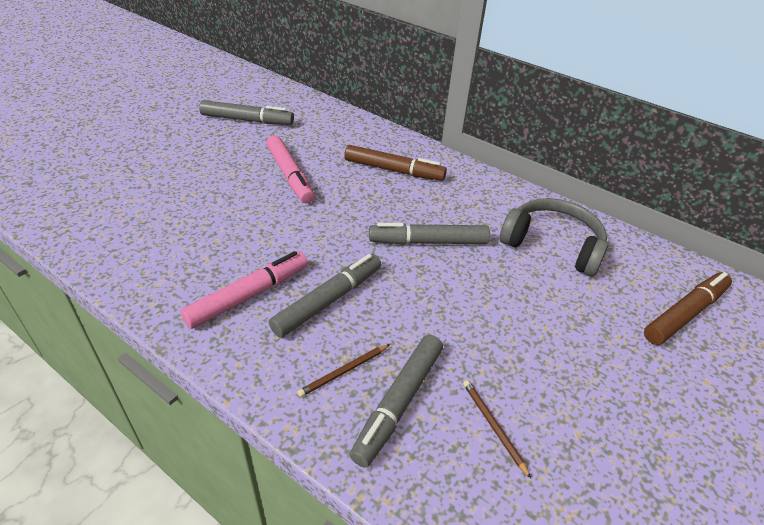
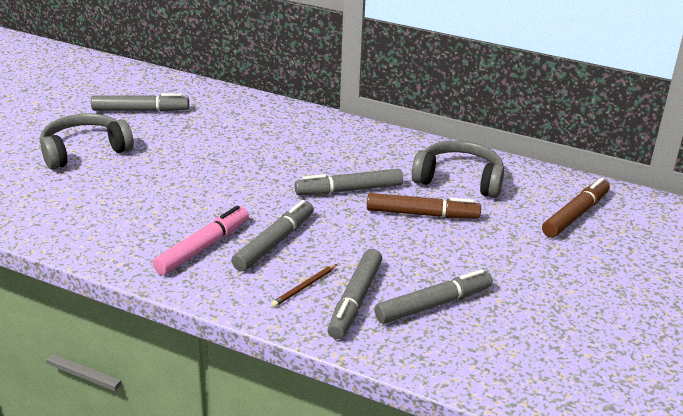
camera: 10 degrees left, 10 degrees down
(176, 158) = (84, 151): none -> grey headphones
(290, 175) = (203, 153): pink marker -> none
(394, 170) = (301, 138): brown marker -> brown marker (422, 214)
(493, 426) = (433, 304): brown pencil -> grey marker

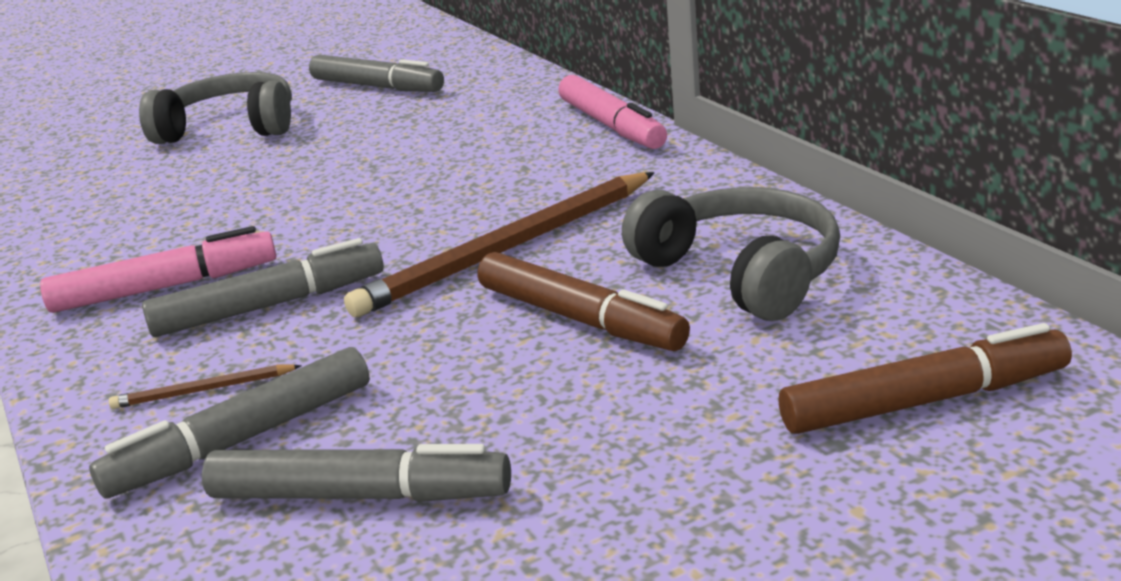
camera: 40 degrees right, 5 degrees down
(311, 116) = (611, 125): none -> pink marker
(349, 190) = (508, 249): grey marker -> brown pencil

